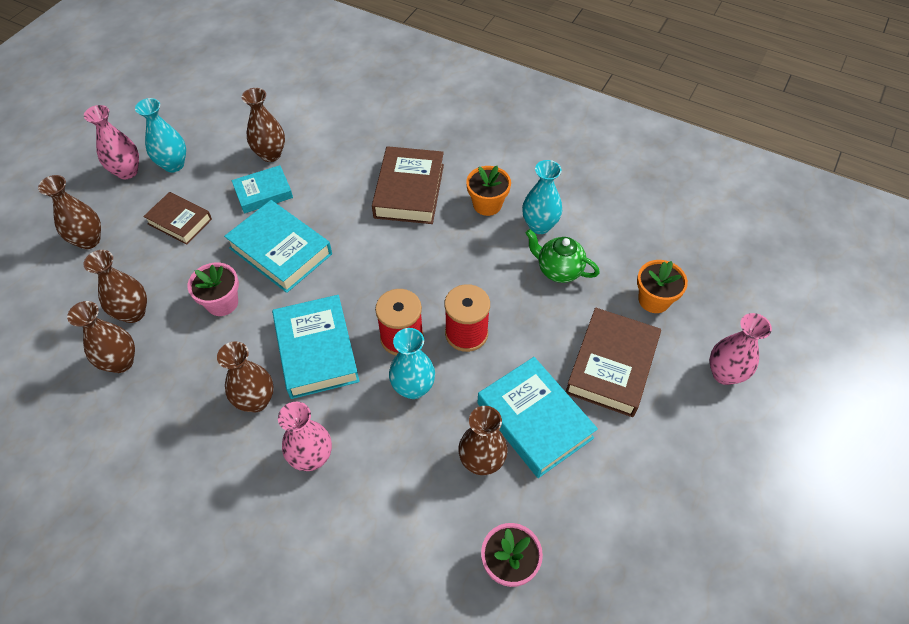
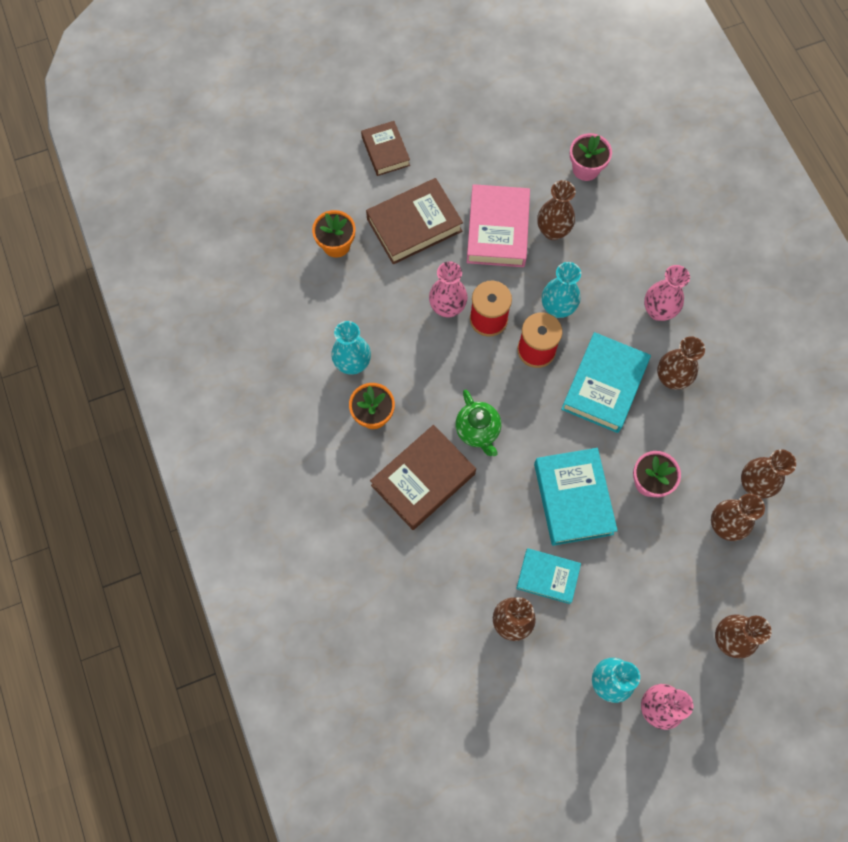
camera: 140 degrees left, 15 degrees up
(180, 221) = (639, 599): brown book -> brown book (385, 151)
(534, 420) = (497, 230): turquoise book -> pink book
(558, 270) = (377, 316): green teapot -> green teapot (478, 431)
(724, 374) = (349, 168): pink vase -> pink vase (447, 308)

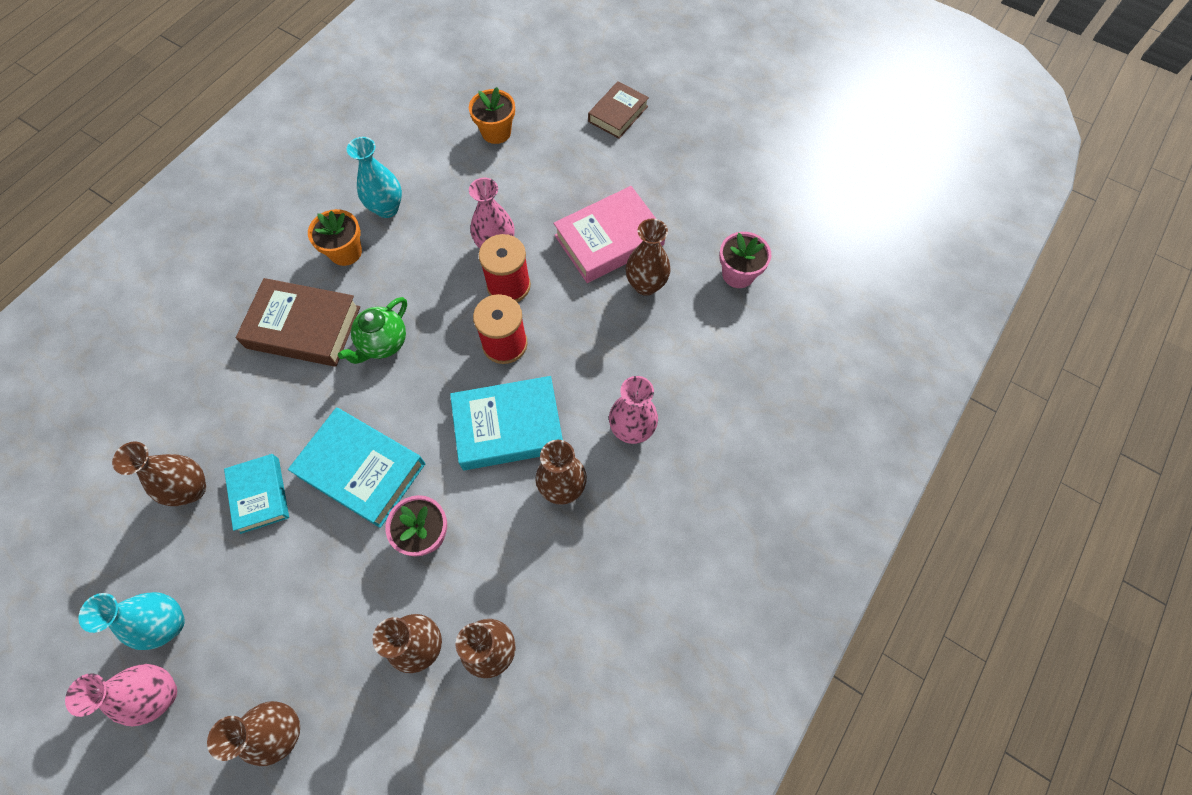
camera: 55 degrees right, 5 degrees down
(414, 225) = (561, 175): brown book -> none
(557, 308) = (564, 336): turquoise vase -> none
(573, 498) = (361, 470): turquoise book -> turquoise book turned 75 degrees clockwise

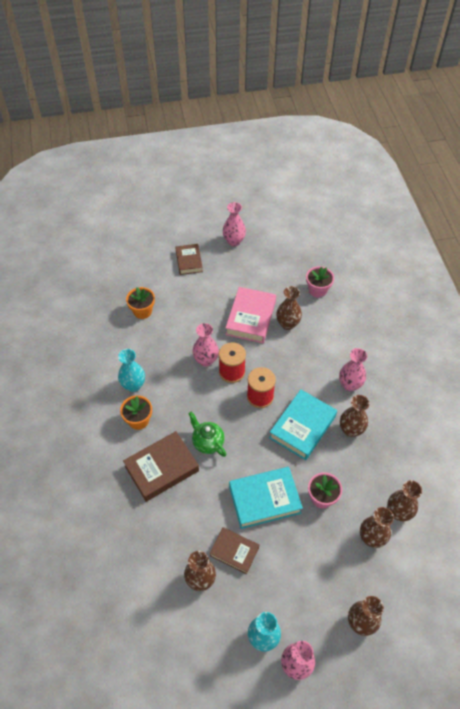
camera: 45 degrees left, 10 degrees down
(260, 495) = (234, 551): turquoise book -> brown book
(383, 343) = (207, 442): green teapot -> green teapot turned 150 degrees clockwise
(702, 130) = (234, 241): none -> pink vase

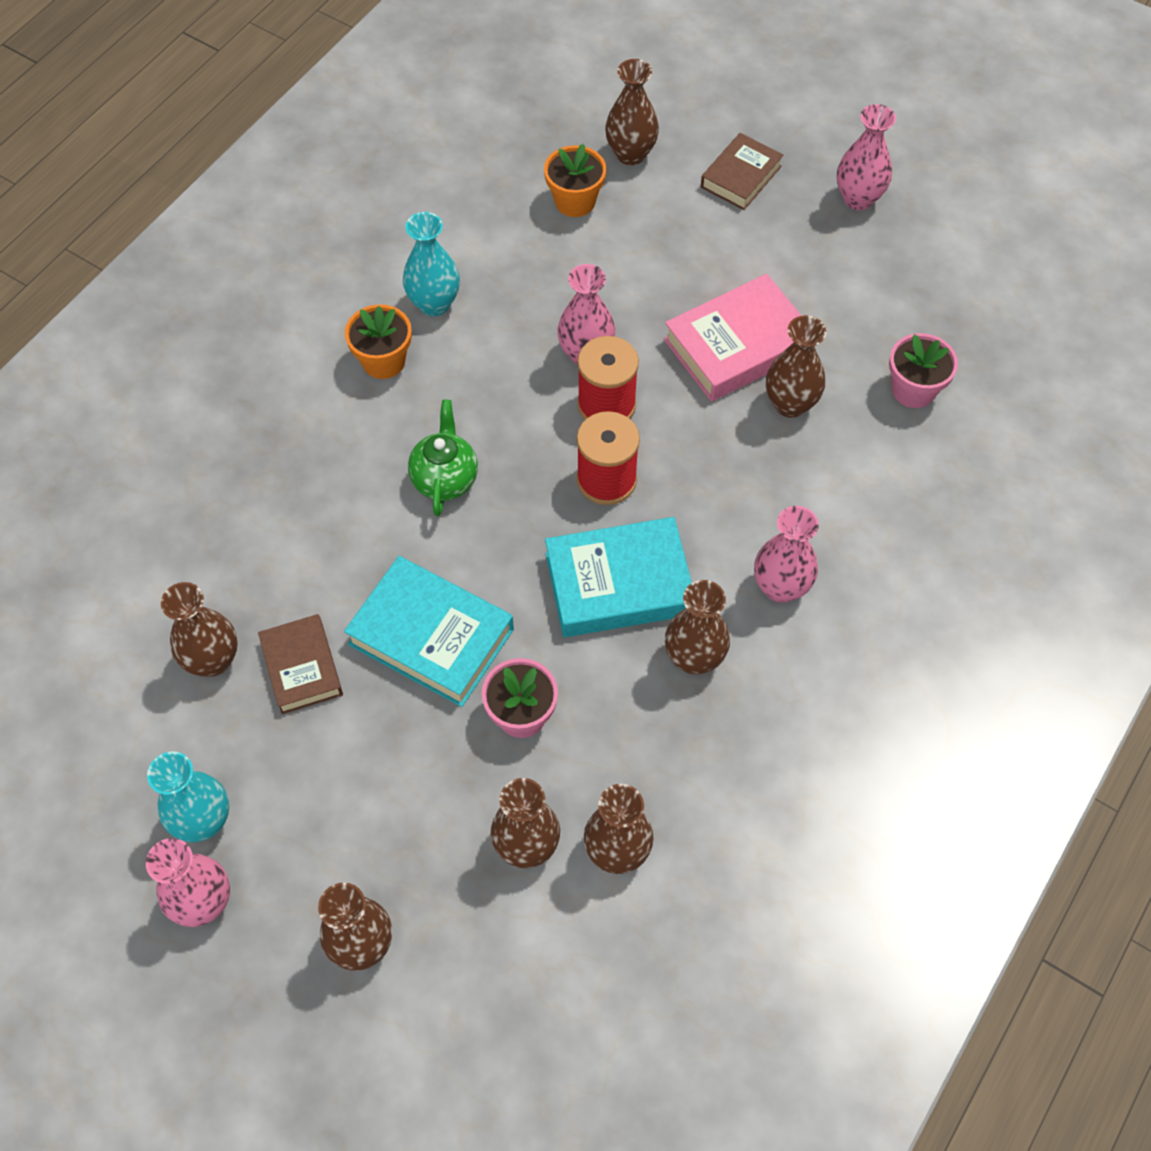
camera: 45 degrees right, 5 degrees up
(143, 280) = (630, 154): none -> brown vase
(161, 468) = (337, 458): brown book -> none

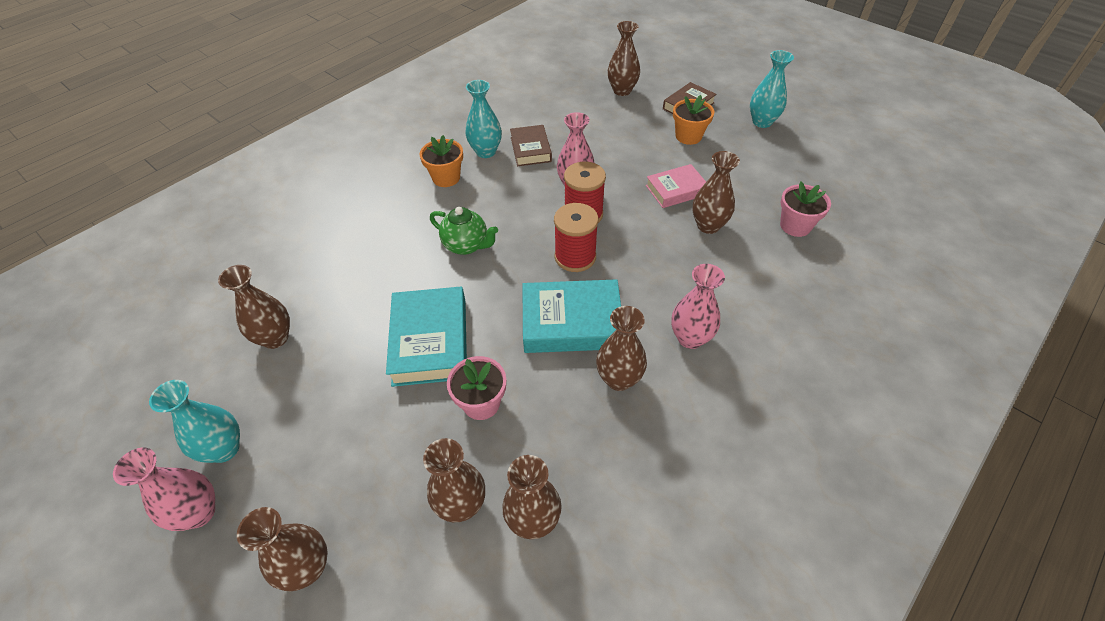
camera: 10 degrees right, 10 degrees down
(302, 667) = (334, 350): brown book -> brown book (530, 149)
(431, 637) = (430, 341): turquoise book -> turquoise book turned 45 degrees clockwise
(445, 479) = (466, 245): green teapot -> green teapot turned 105 degrees clockwise
(575, 201) = (584, 110): orange flower pot -> orange flower pot (688, 136)
(738, 345) = (676, 190): pink book -> pink book, size x0.63
(858, 199) = (762, 122): pink vase -> turquoise vase

